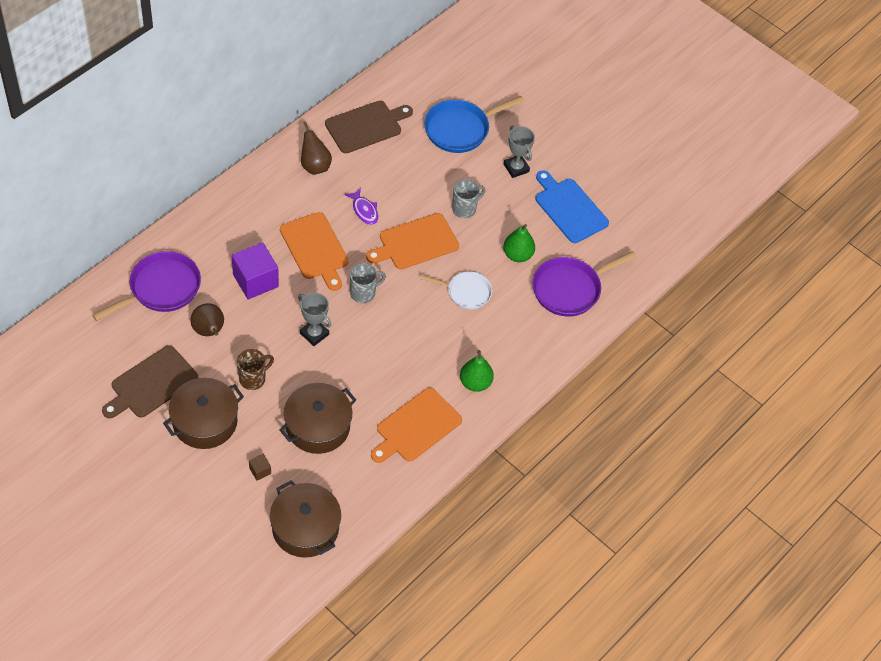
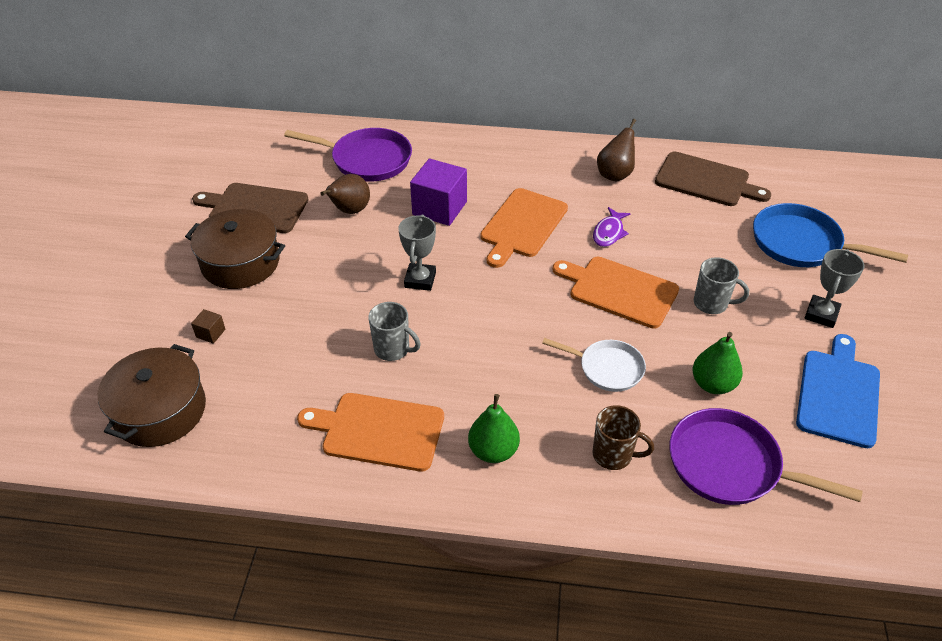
camera: 60 degrees right, 10 degrees down
(253, 379) = (322, 267): brown mug -> brown mug (613, 455)
(318, 426) = (305, 346): brown pot -> none
(363, 293) = (510, 287): grey mug -> grey mug (393, 349)
(466, 292) = (607, 368): white pan -> white pan turned 45 degrees counterclockwise

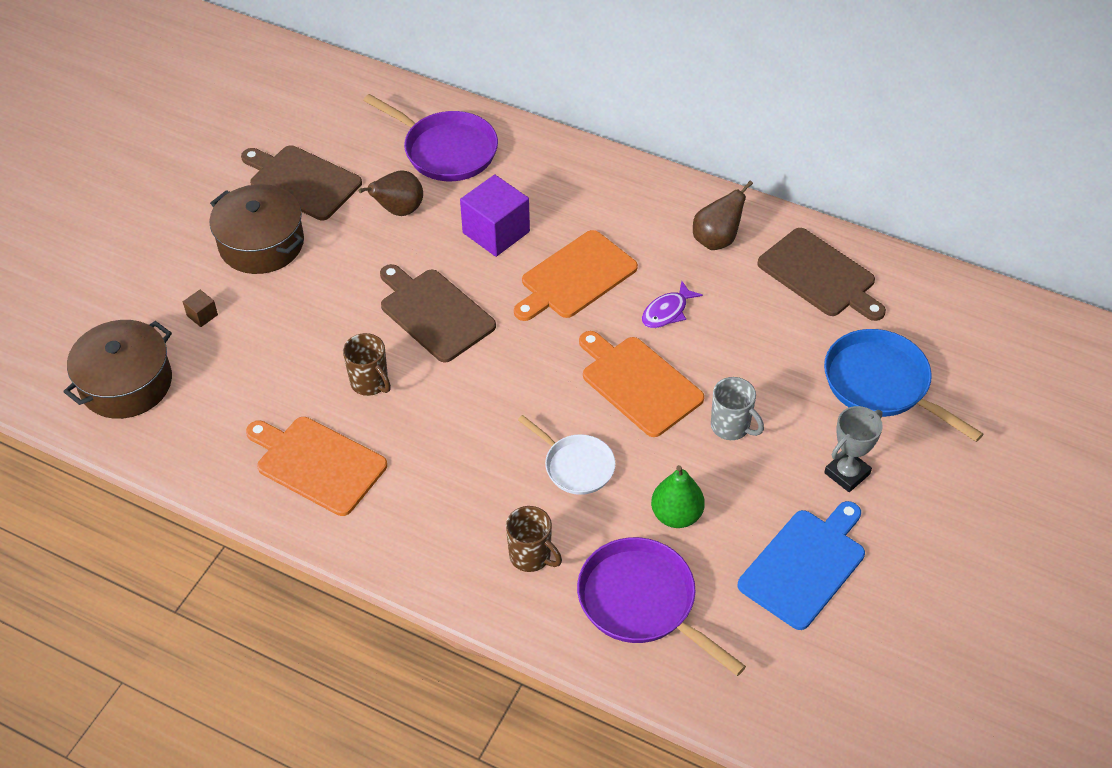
camera: 20 degrees right, 5 degrees up
(393, 349) = (370, 383): grey mug -> brown mug
(420, 280) = (434, 313): grey trophy -> brown cutting board
(493, 451) = (416, 516): green pear -> none

